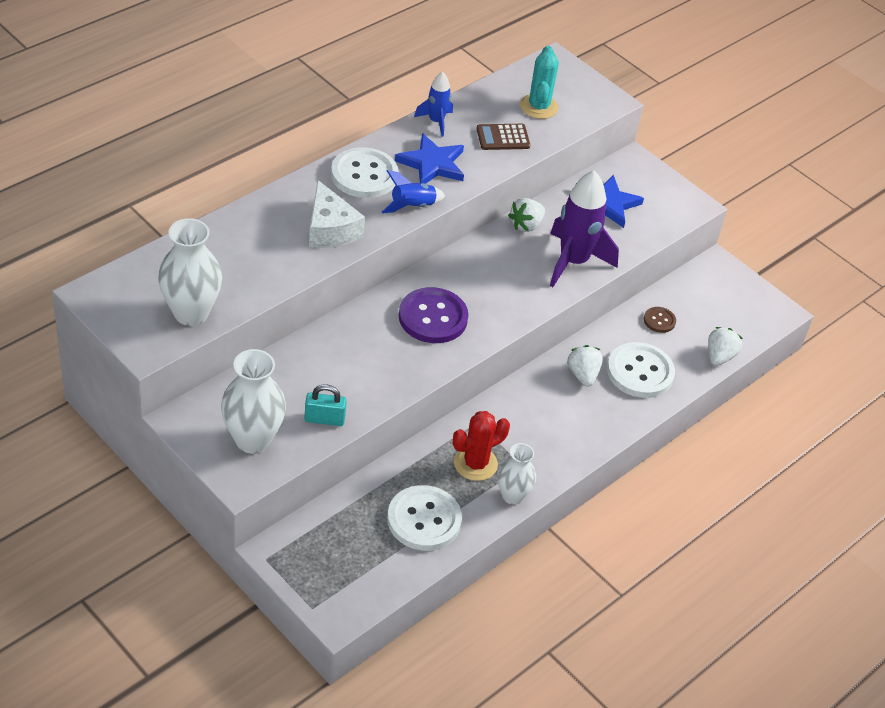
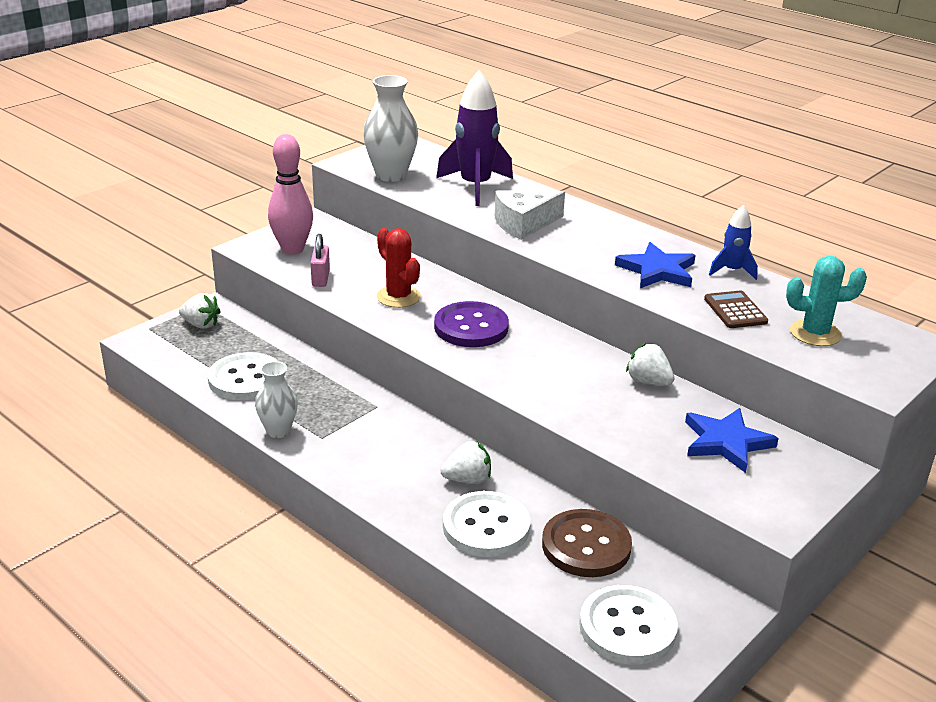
camera: 90 degrees right, 15 degrees down
(253, 440) = (292, 249): white vase -> pink bowling pin
(324, 419) = (321, 278): turquoise padlock -> pink padlock
(364, 175) = (614, 237): white button -> white button (627, 627)
(412, 206) = (581, 262): blue rocket -> none
(475, 464) = (320, 407): red cactus -> red cactus (398, 297)
(573, 261) = (601, 416): purple rocket -> purple rocket (475, 187)
(659, 321) = (586, 546): brown button -> brown button, size x2.02
(719, 356) = (538, 604): white strawberry -> white strawberry (201, 325)

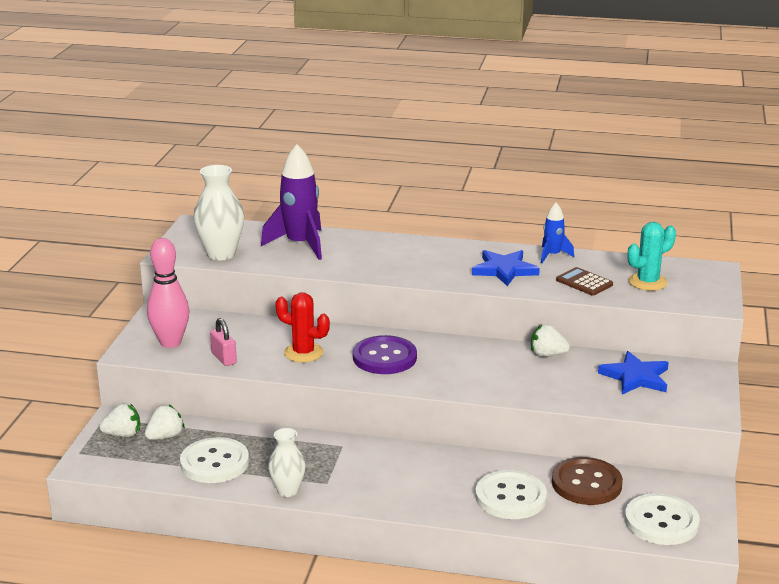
camera: 30 degrees left, 5 degrees down
(467, 479) = (464, 472): white strawberry -> white strawberry (165, 436)
(524, 224) = (372, 263): white cheese -> none

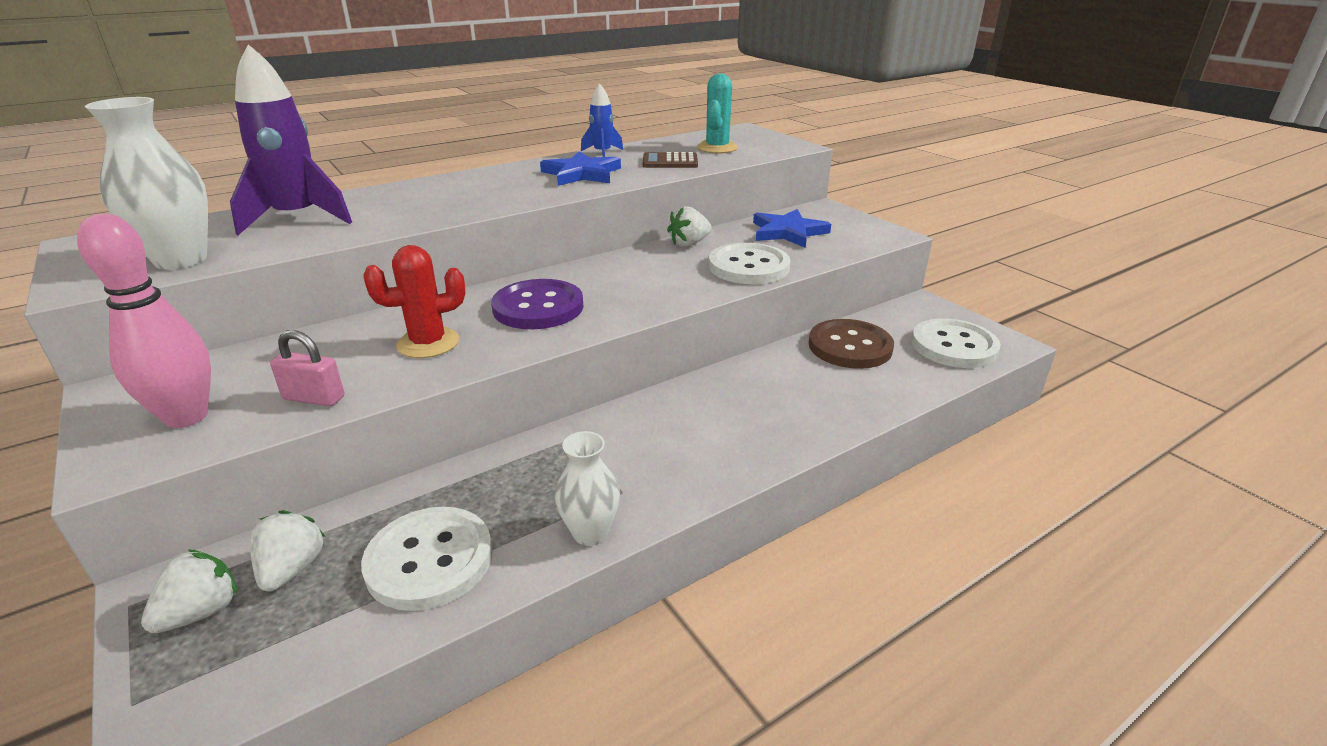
camera: 45 degrees left, 5 degrees up
(510, 497) = (819, 393): white button -> white button (748, 267)

